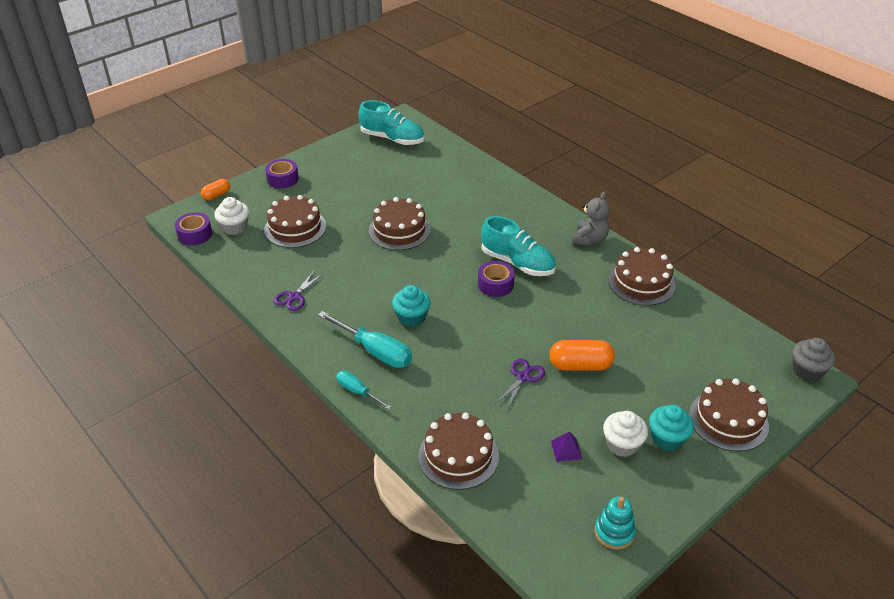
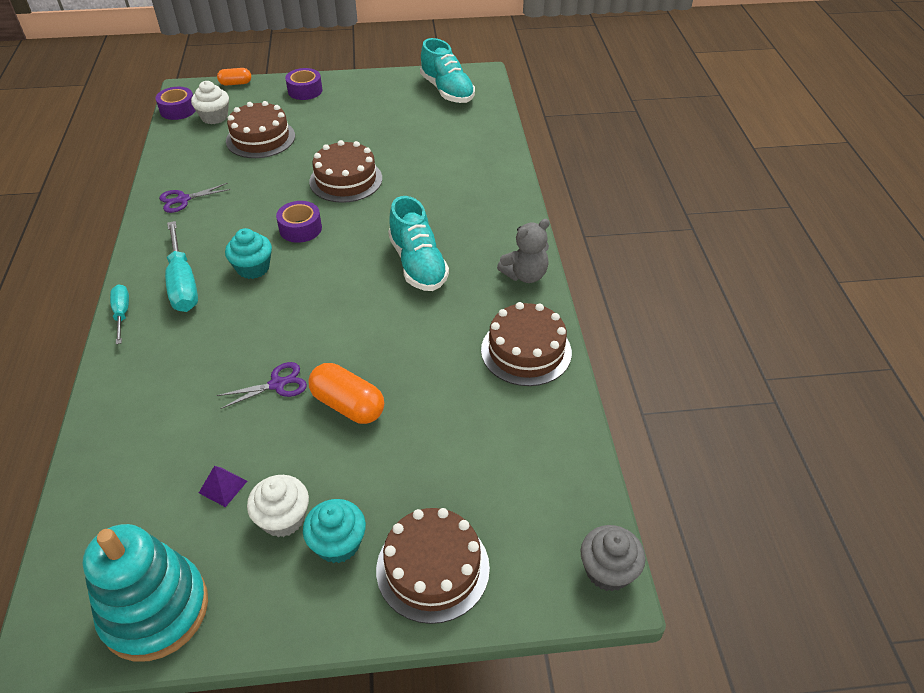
camera: 35 degrees right, 5 degrees up
(458, 456) = (122, 428): brown cake -> none
(495, 284) = (369, 275): purple tape -> purple tape (300, 228)
(614, 532) = (155, 610): turquoise stacking toy -> turquoise stacking toy, size x1.94

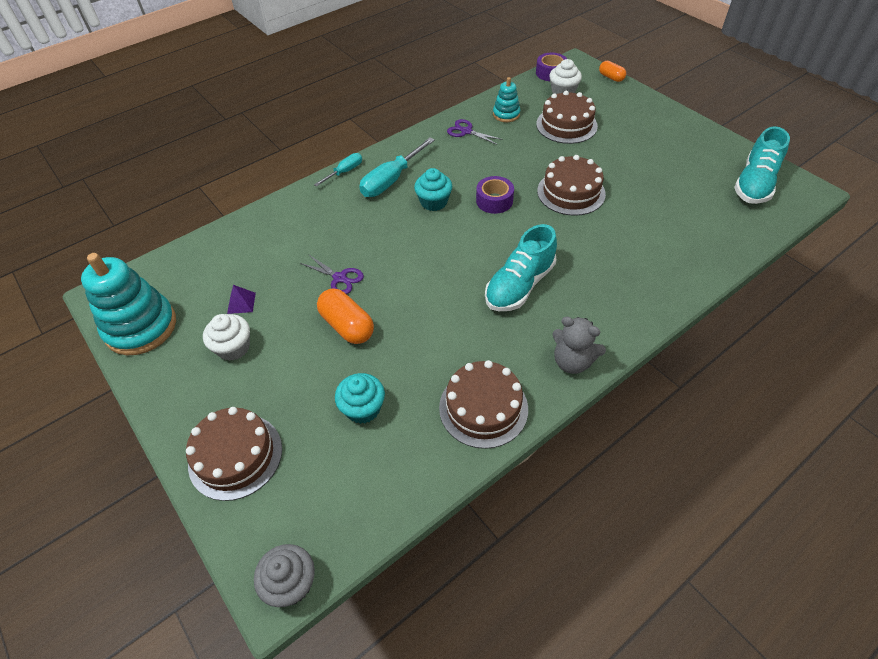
camera: 60 degrees right, 5 degrees up
(195, 164) = (506, 114): none -> turquoise stacking toy
(305, 90) = (647, 112): purple tape -> none
(338, 543) = (229, 388): turquoise cupcake -> turquoise cupcake (363, 408)
(348, 405) = (347, 326): orange capsule -> orange capsule turned 45 degrees counterclockwise

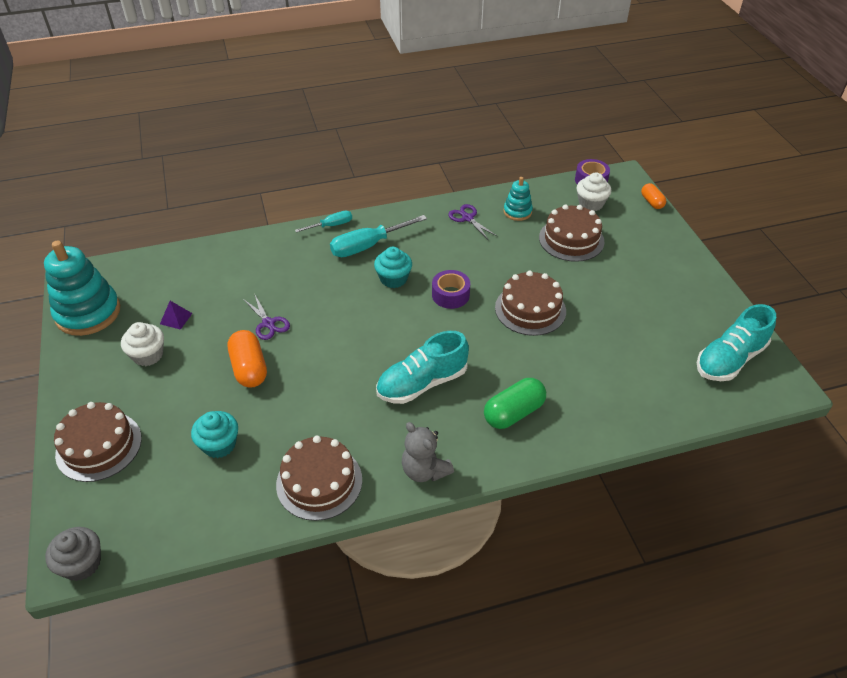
camera: 20 degrees right, 5 degrees down
(615, 284) = (513, 413): none -> green capsule

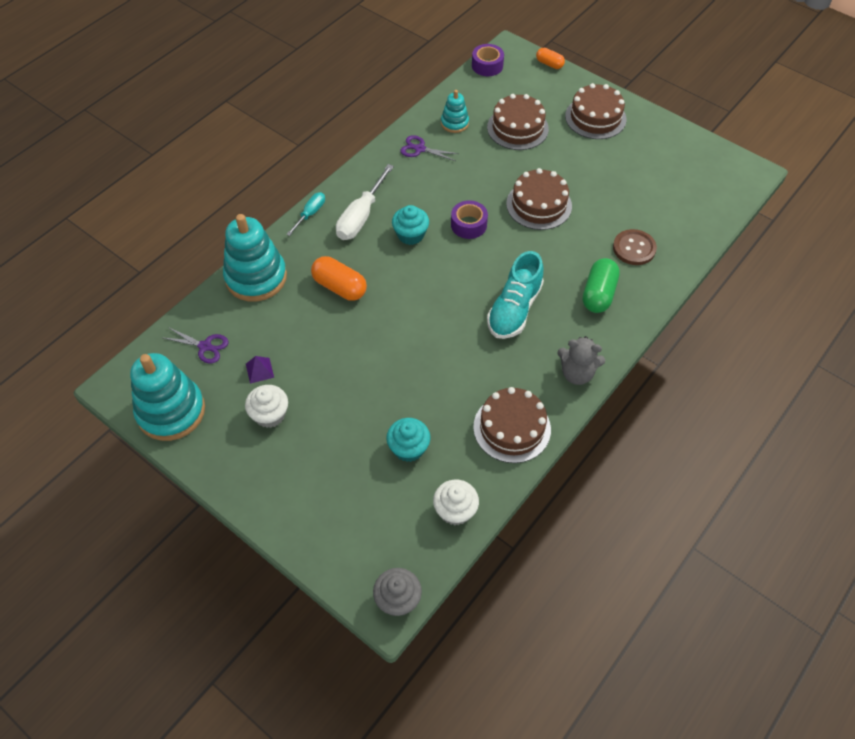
camera: 35 degrees left, 10 degrees up
(99, 446) = (311, 510): brown cake -> brown cake (595, 117)
(244, 251) = (256, 277): none -> turquoise stacking toy
(249, 368) = (369, 375): orange capsule -> orange capsule (340, 287)
(268, 323) = (345, 329): purple scissors -> purple scissors (205, 346)
(368, 246) = (361, 216): turquoise screwdriver -> white screwdriver
(588, 391) = (634, 248): none -> brown button
(591, 204) = (505, 88): white cupcake -> white cupcake (455, 510)
(729, 359) = (703, 171): turquoise shoe -> none

